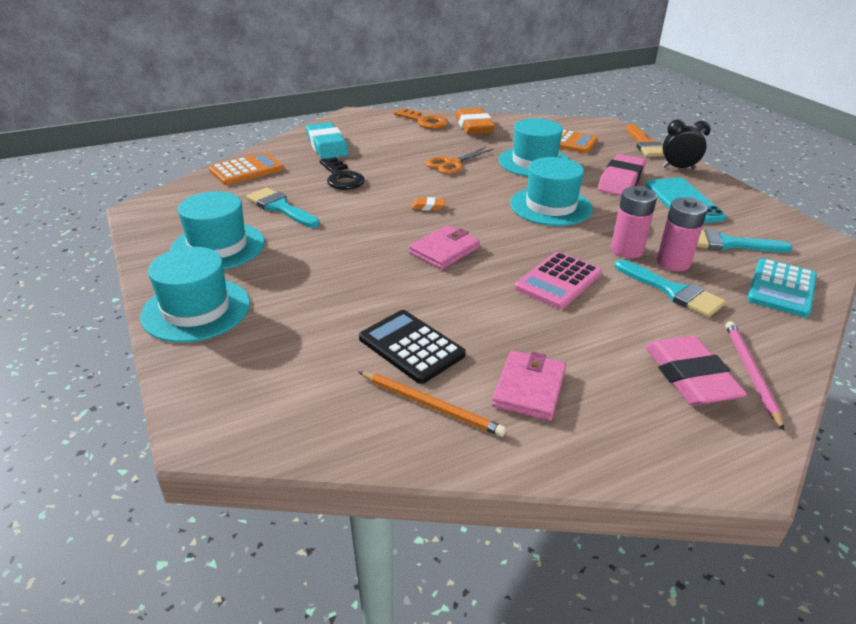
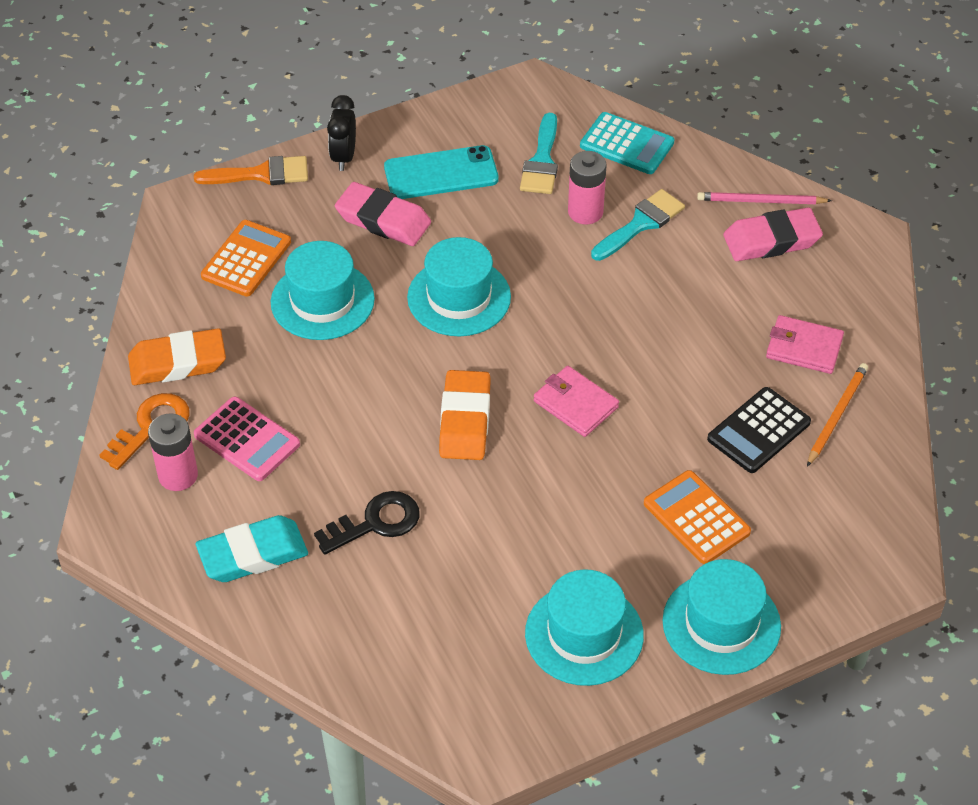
camera: 90 degrees left, 15 degrees up
(247, 170) = (348, 649): orange calculator -> orange calculator (696, 518)
(280, 207) = (473, 584): turquoise brush -> none
(428, 207) = (465, 420): orange eraser -> orange eraser, size x2.23
(452, 164) = (326, 393): orange scissors -> none
(558, 281) = (630, 309): pink calculator -> pink calculator (247, 440)
(627, 250) = (562, 244): pink battery -> pink battery (178, 475)

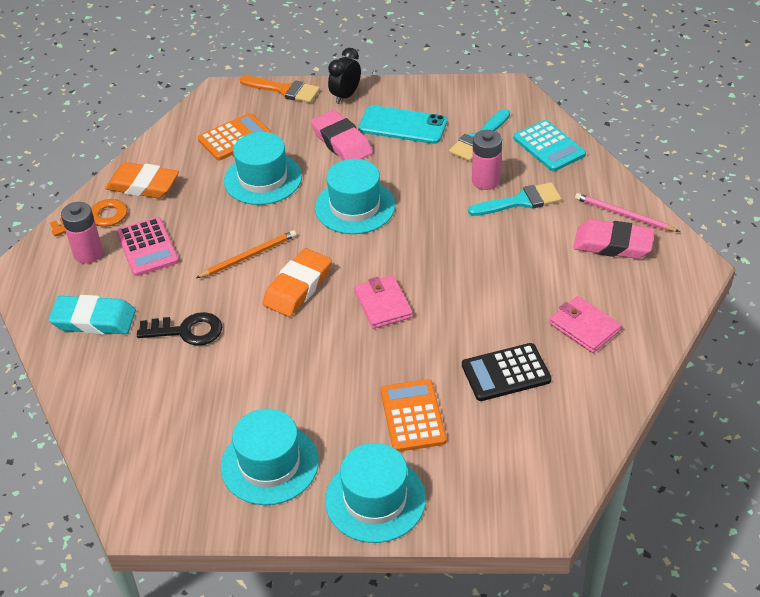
camera: 30 degrees right, 5 degrees down
(837, 415) = (576, 384): orange pencil -> orange pencil (249, 256)

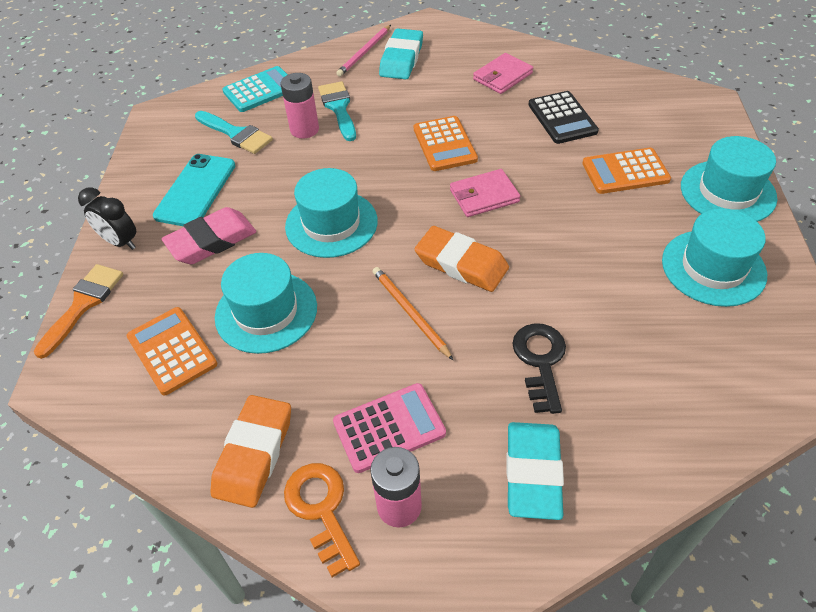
camera: 90 degrees left, 5 degrees up
(461, 278) = (445, 144): none -> orange calculator
(613, 244) = (401, 59): pink eraser -> turquoise eraser

